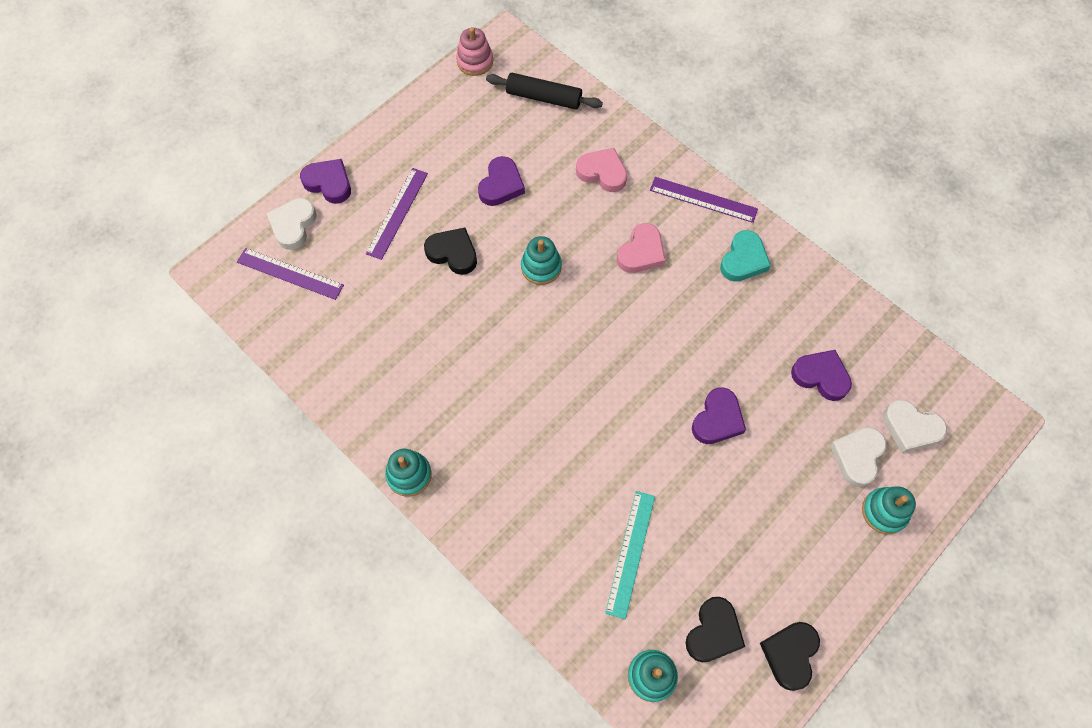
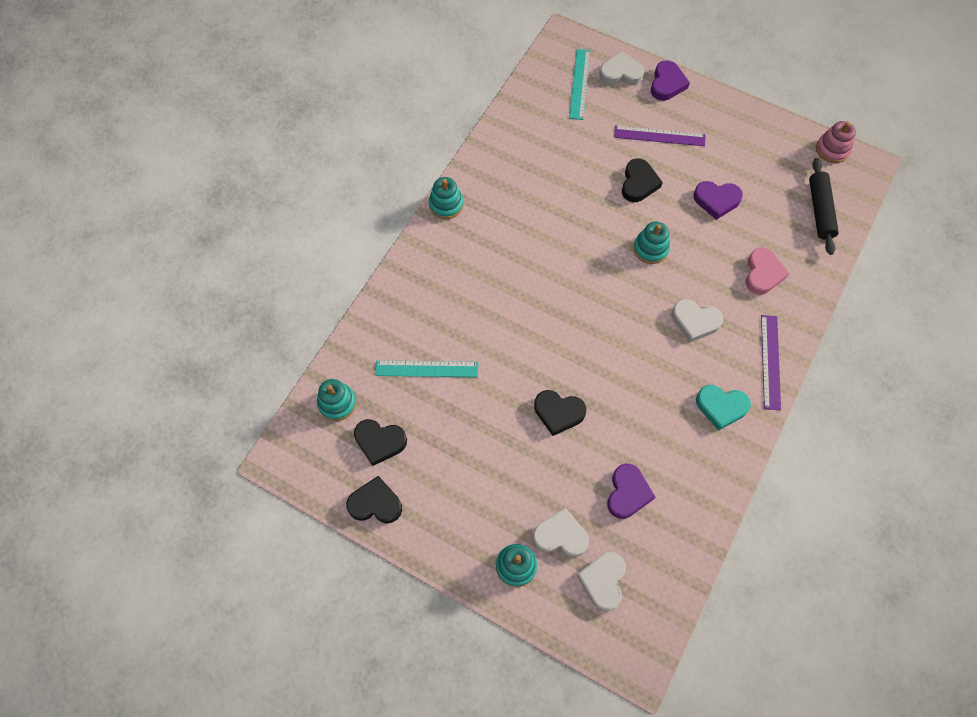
camera: 75 degrees right, 0 degrees up
(290, 274) = (579, 84): purple ruler -> turquoise ruler
(641, 252) = (695, 321): pink heart -> white heart
(717, 419) = (558, 413): purple heart -> black heart

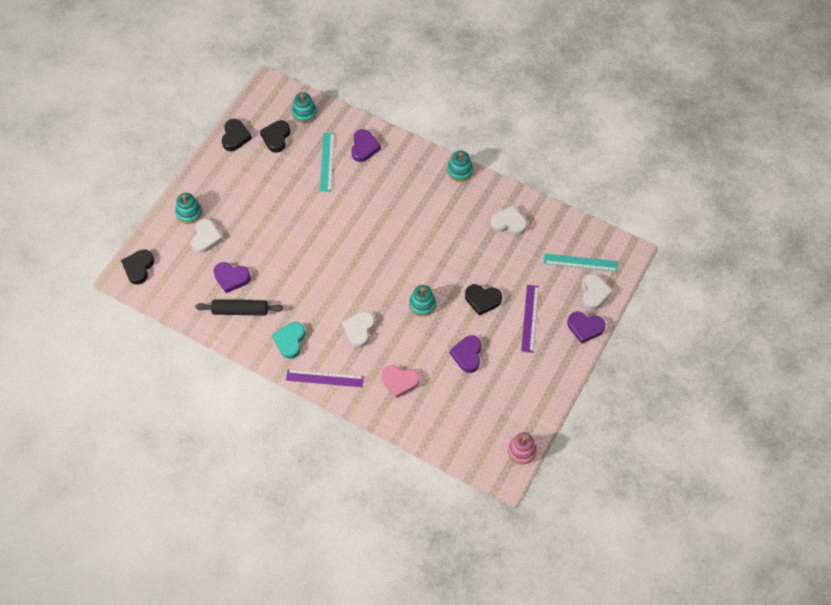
camera: 90 degrees right, 5 degrees down
(403, 320) = (364, 147): none -> purple heart
(558, 413) = (291, 239): black heart -> black heart (138, 268)
(603, 581) = (175, 261): white heart -> white heart (509, 223)
(820, 210) = (459, 432): black rolling pin -> black rolling pin (240, 311)

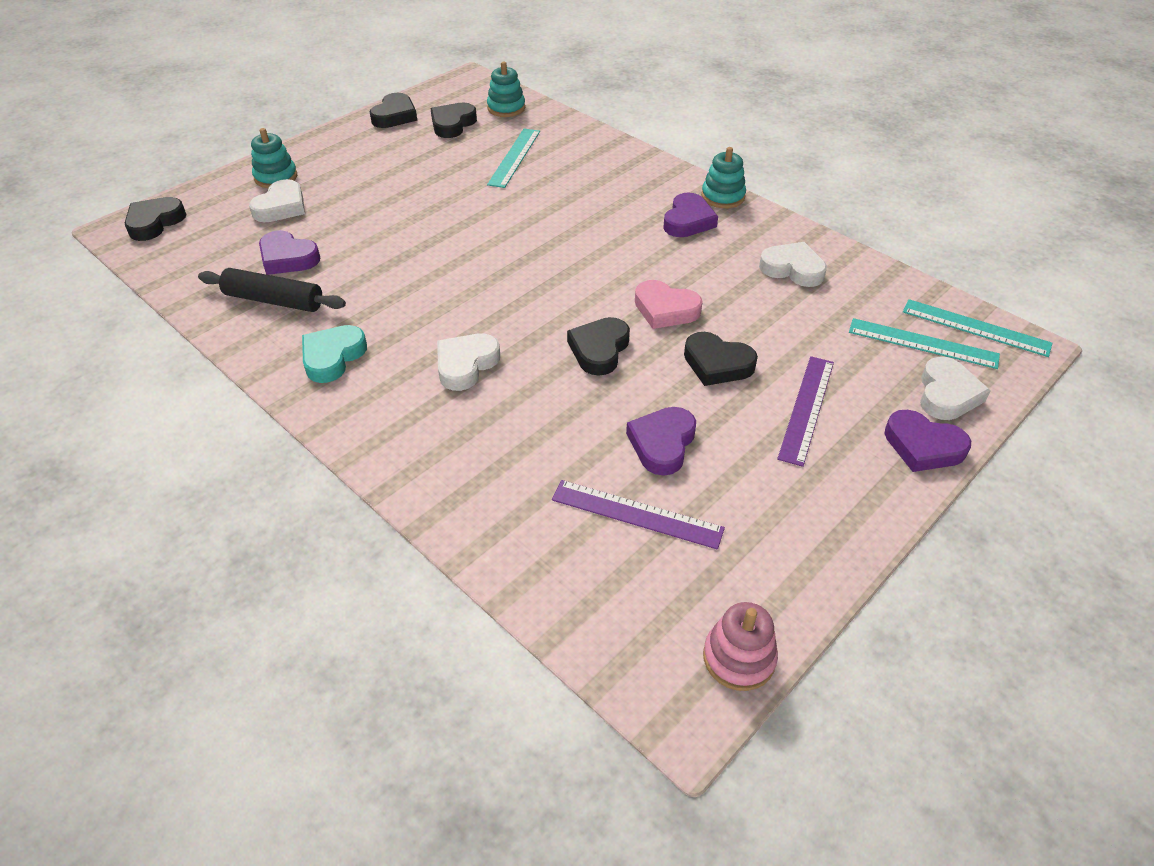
camera: 15 degrees right, 15 degrees down
(324, 378) = (363, 425): purple ruler -> purple ruler (636, 514)
(364, 147) = (578, 151): purple heart -> purple heart (688, 221)
(400, 381) = (508, 460): pink heart -> pink heart (665, 309)
(422, 304) = (599, 350): turquoise stacking toy -> black heart
(606, 245) = (975, 327): none -> turquoise ruler

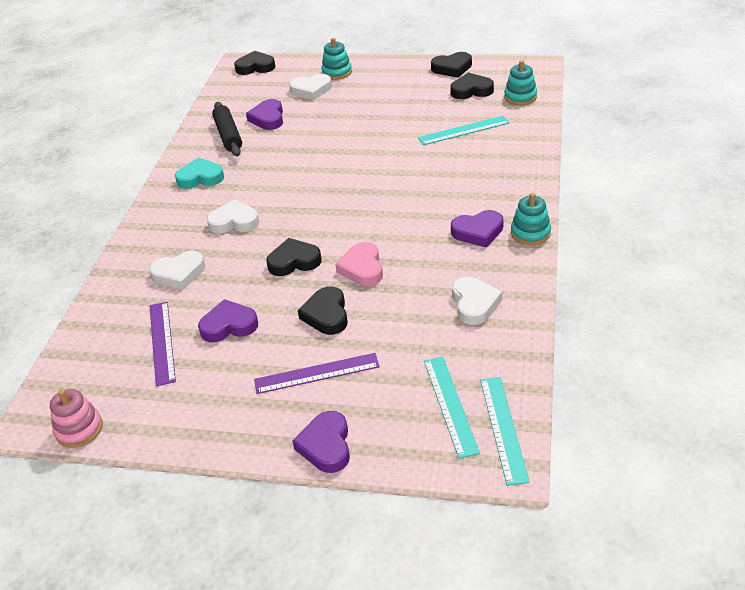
camera: 60 degrees right, 5 degrees down
(947, 394) = (398, 439): white heart -> white heart (179, 273)

